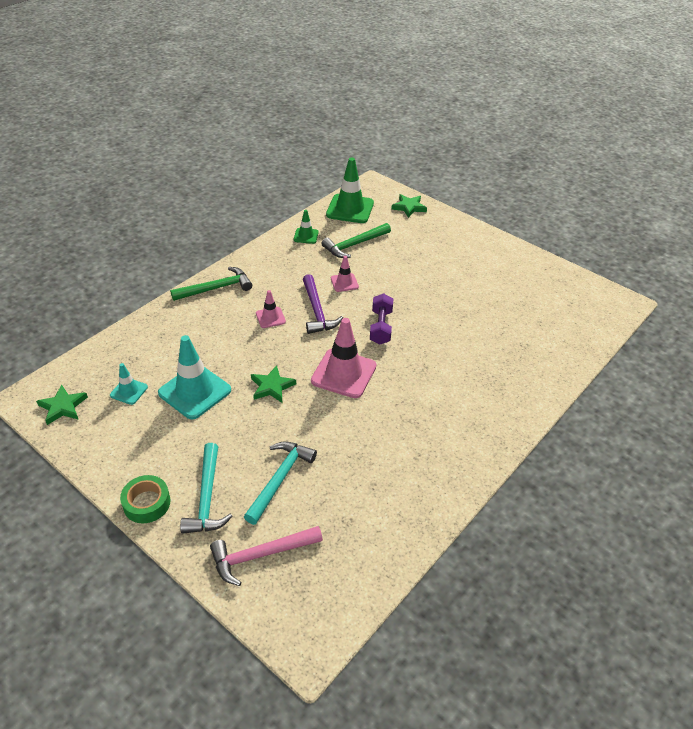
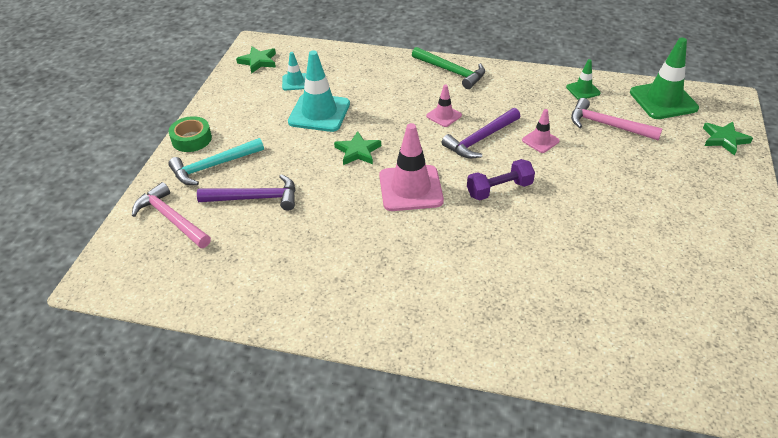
camera: 65 degrees right, 0 degrees up
(280, 479) = (255, 198): turquoise hammer -> purple hammer
(354, 245) = (607, 125): green hammer -> pink hammer

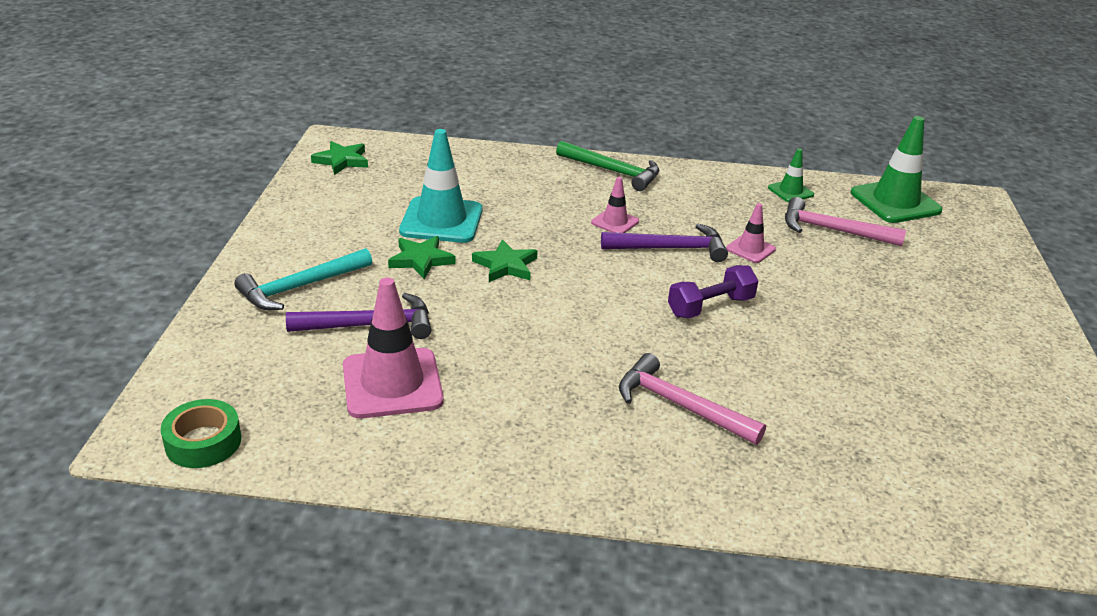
camera: 10 degrees left, 10 degrees down
(171, 219) = (248, 354): pink hammer -> pink hammer (680, 405)
(191, 139) = (261, 254): green tape -> green tape (203, 442)
(295, 82) = (399, 184): turquoise traffic cone -> none
(410, 188) = (589, 308): pink traffic cone -> pink traffic cone (392, 383)
(480, 139) = (670, 249): purple hammer -> purple hammer turned 135 degrees counterclockwise
(724, 139) = (983, 244): green star -> green star (421, 260)

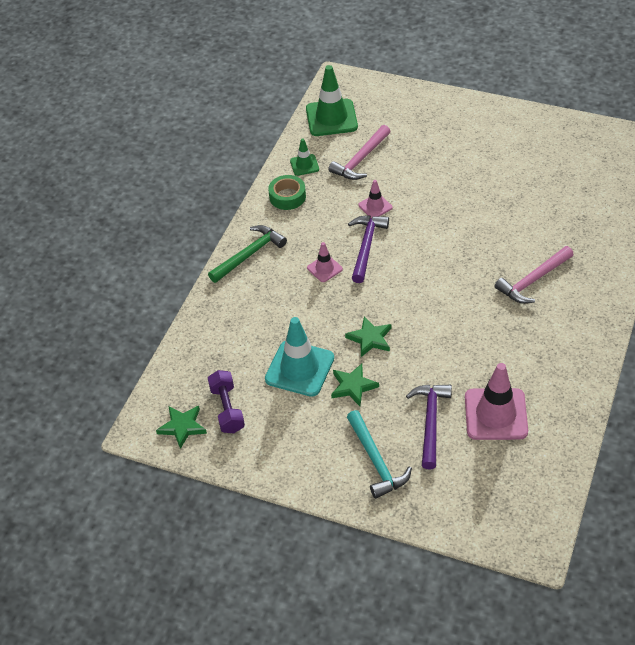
camera: 70 degrees left, 15 degrees up
(203, 442) = (542, 515): green tape -> green tape (287, 196)
(710, 307) = (438, 243): purple dumbbell -> purple dumbbell (227, 409)

